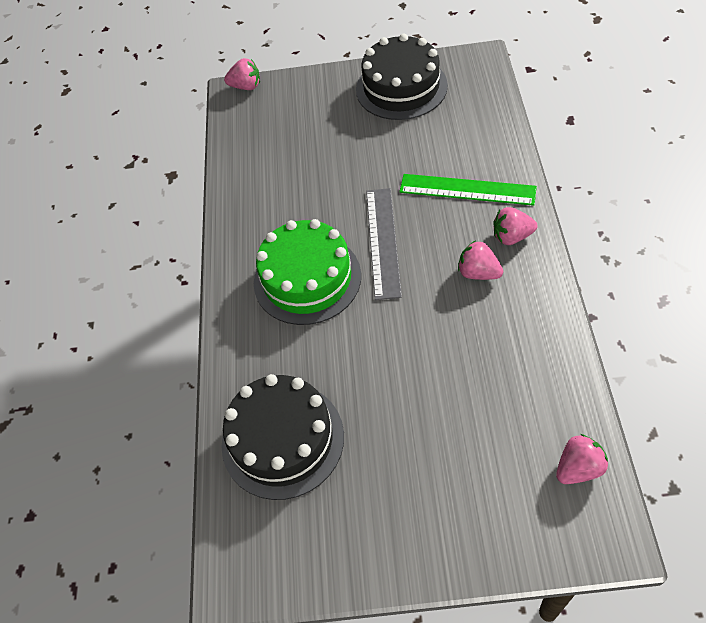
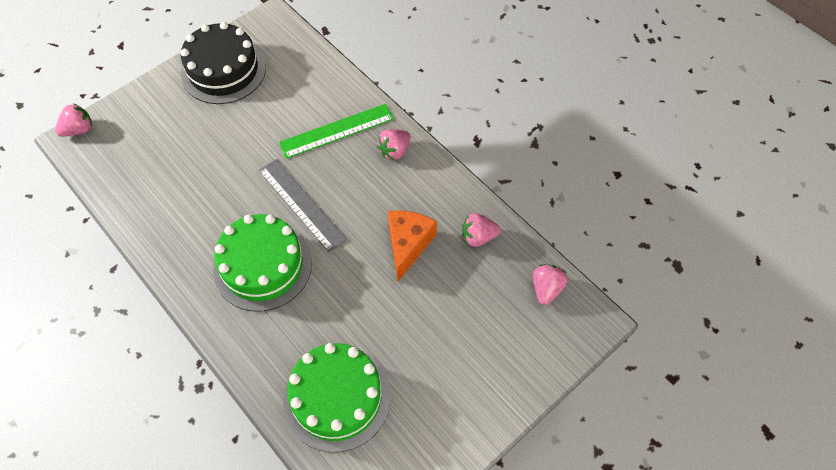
camera: 45 degrees left, 5 degrees up
(282, 439) = (337, 397): black cake -> green cake
(458, 335) = (408, 245): none -> orange cheese
(478, 273) = (390, 191): pink strawberry -> pink strawberry (478, 237)

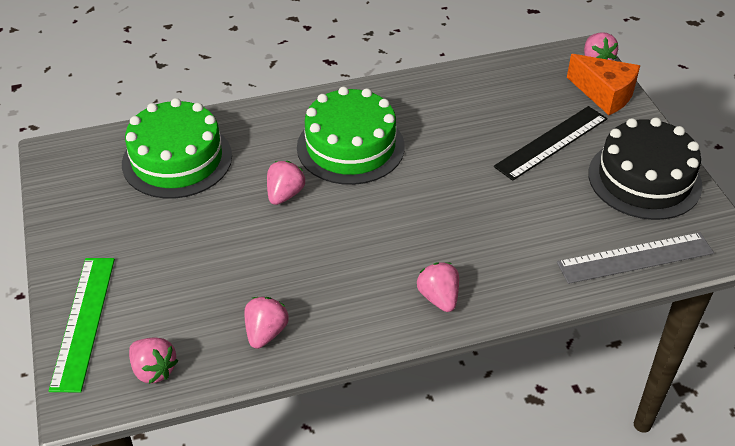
camera: 115 degrees right, 15 degrees down
(203, 132) = (552, 142): none -> black ruler
(301, 204) = (408, 193): grey ruler -> grey ruler (635, 258)
(337, 131) = (498, 253): green ruler -> green ruler (83, 322)
(341, 288) = (285, 194): none -> pink strawberry
(408, 245) = (299, 264): orange cheese -> orange cheese (605, 94)

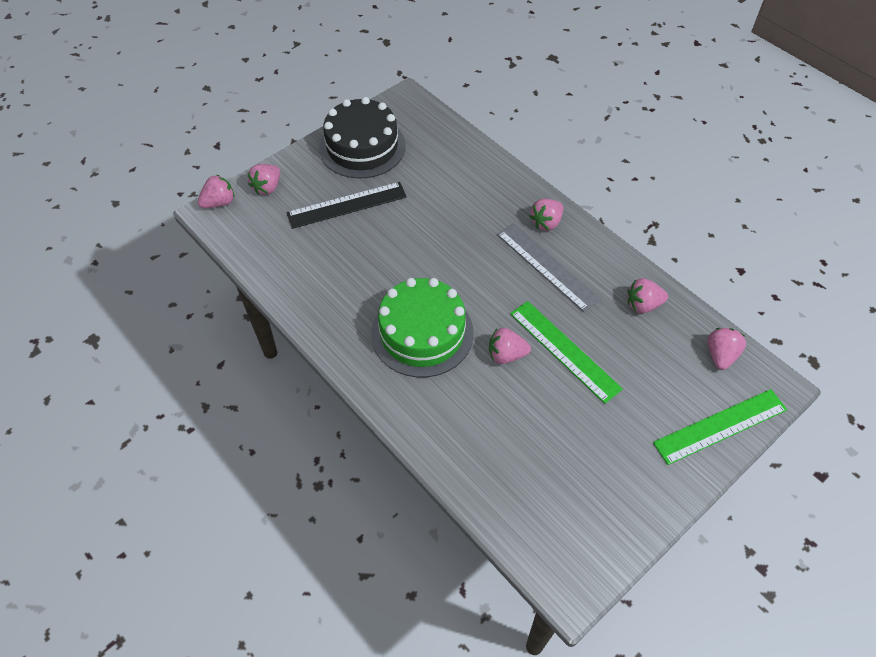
camera: 115 degrees left, 10 degrees up
(177, 159) = (514, 462): green cake -> none
(258, 239) = (564, 350): none -> green ruler
(552, 142) = (347, 205): black ruler -> black ruler turned 45 degrees counterclockwise
(605, 94) = (267, 187): orange cheese -> pink strawberry
(635, 258) = (445, 137): grey ruler -> grey ruler (547, 266)

